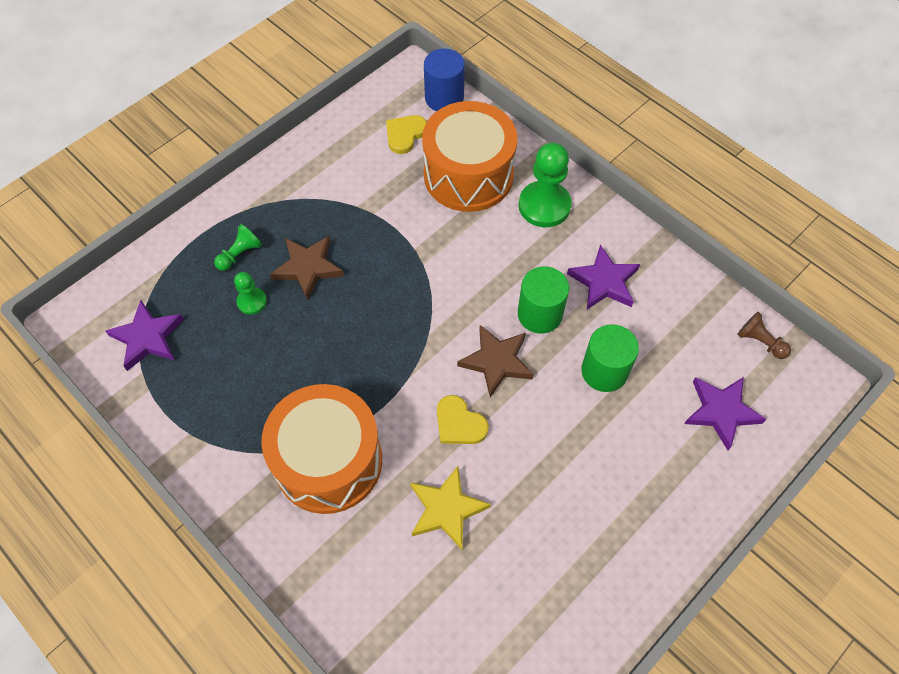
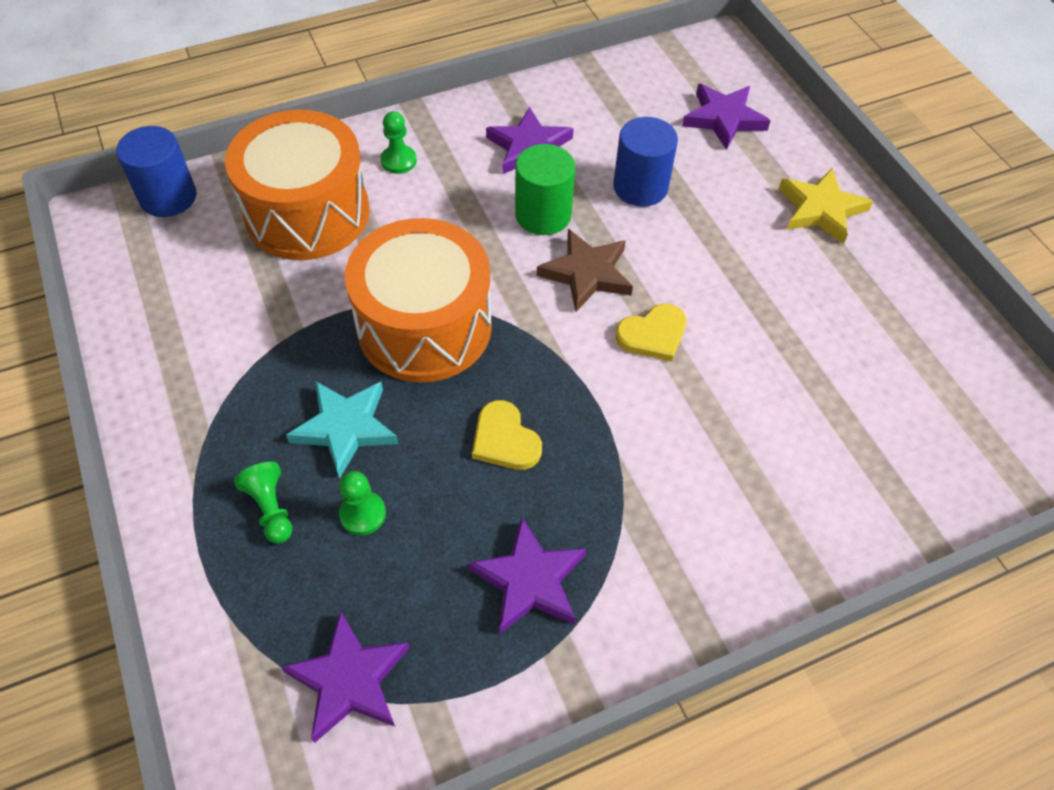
camera: 70 degrees left, 5 degrees down
(236, 408) = (530, 580): none -> purple star
(308, 268) = (345, 428): brown star -> turquoise star
(328, 461) = (652, 487): orange drum -> orange drum (424, 326)
(405, 134) = (197, 255): yellow heart -> yellow heart (505, 439)
(446, 509) = (758, 382): yellow star -> yellow star (821, 209)
(544, 206) = (398, 161): green pawn -> green pawn, size x0.53
(604, 371) = (640, 187): green cylinder -> blue cylinder
(760, 342) = (659, 64): brown pawn -> none

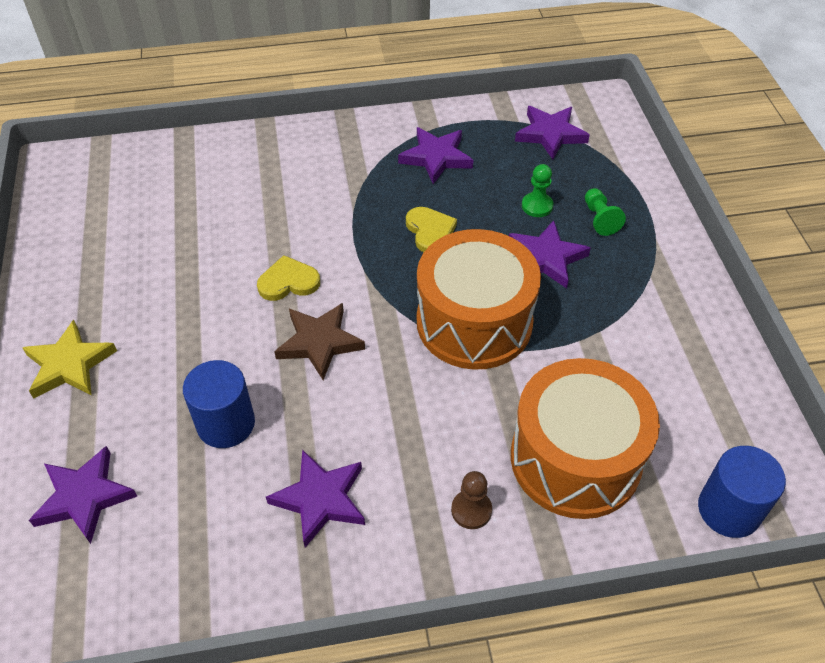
camera: 165 degrees left, 5 degrees down
(345, 428) = (546, 258): turquoise star -> purple star
(398, 161) = (471, 510): green pawn -> brown pawn
(543, 215) = (336, 410): green cylinder -> none

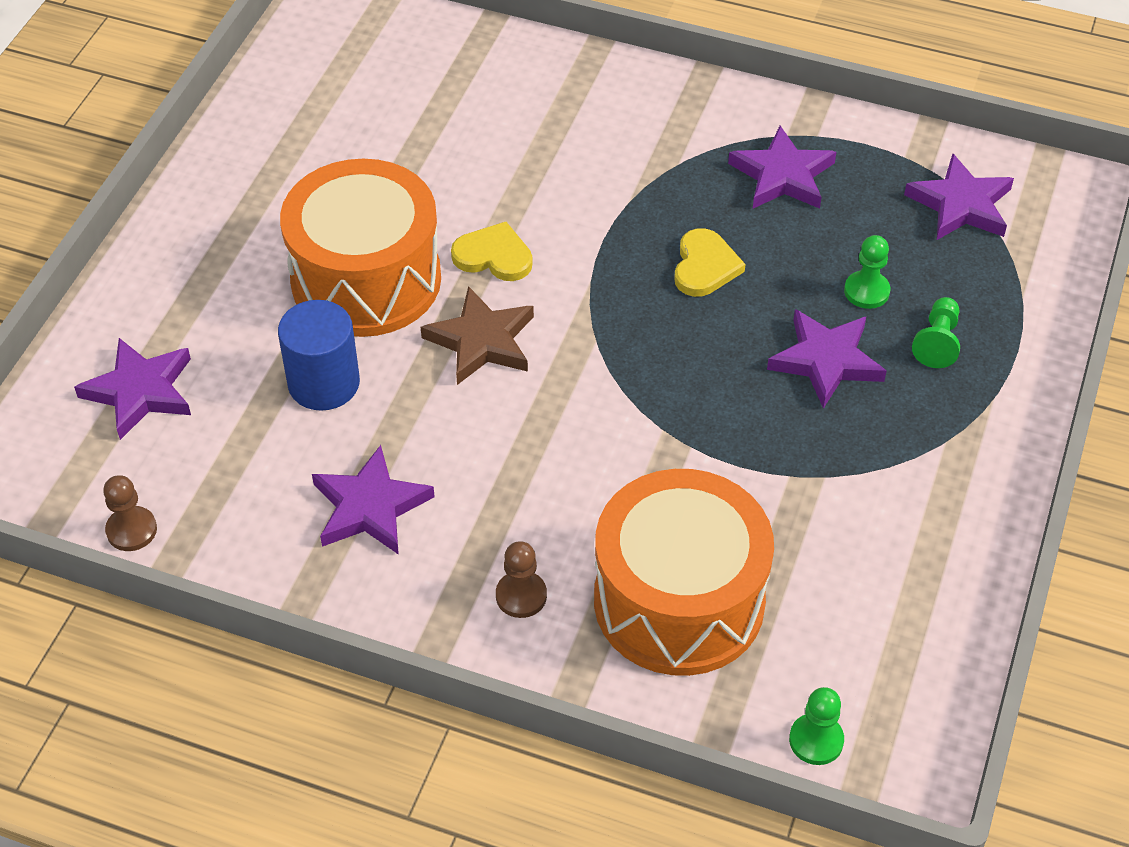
camera: 30 degrees right, 0 degrees up
(69, 364) = (204, 247): yellow star -> none
(145, 613) = (131, 530): none -> brown pawn
(474, 322) = (677, 397): orange drum -> orange drum (366, 279)
(729, 509) = (816, 740): blue cylinder -> green pawn

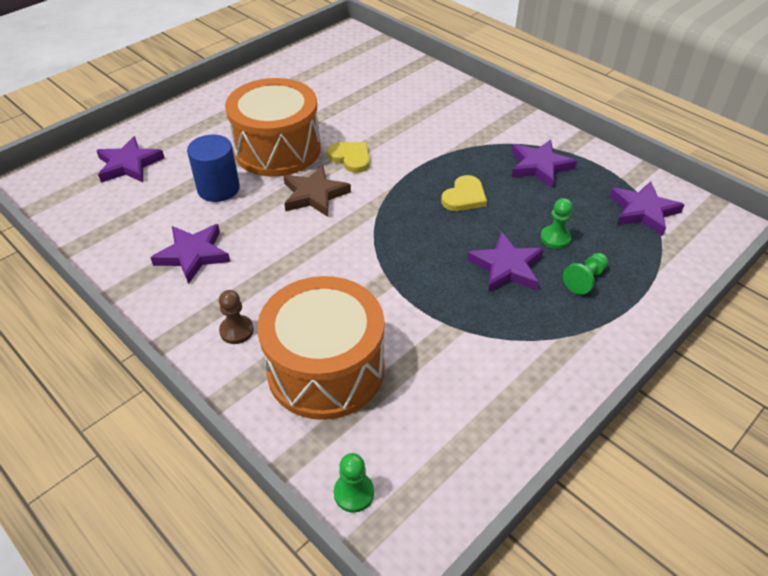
camera: 25 degrees right, 5 degrees down
(131, 530) = (69, 224): brown pawn -> none

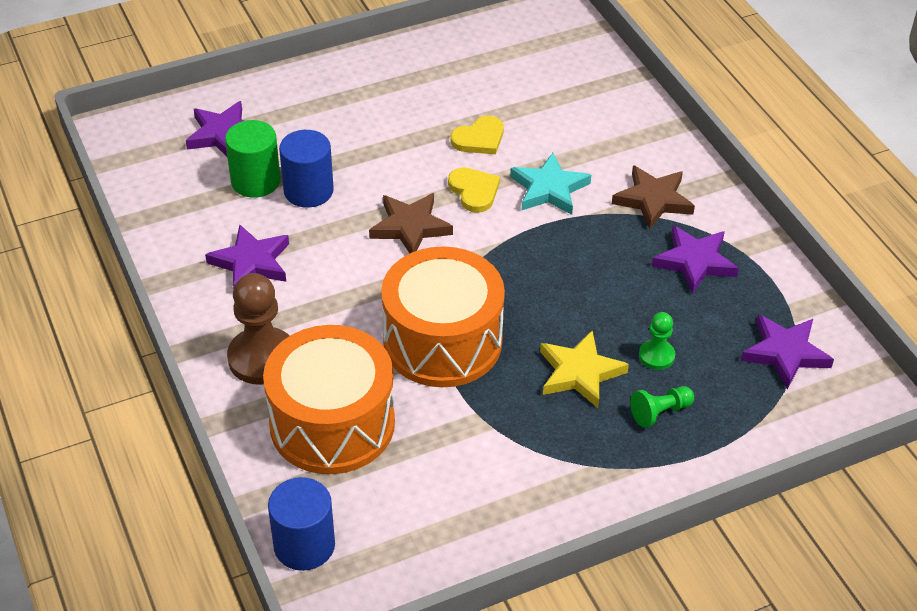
camera: 20 degrees right, 0 degrees up
(170, 192) = (255, 181): none -> green cylinder
(236, 330) = (262, 358): brown pawn -> brown pawn, size x1.89
(277, 149) = (395, 157): orange drum -> orange drum (442, 341)
(354, 493) = (304, 545): green pawn -> blue cylinder
(406, 143) = (549, 189): none -> turquoise star
(464, 197) = (580, 276): yellow heart -> yellow heart (479, 139)
(484, 133) = (653, 200): none -> brown star
(506, 267) = (579, 373): purple star -> yellow star

